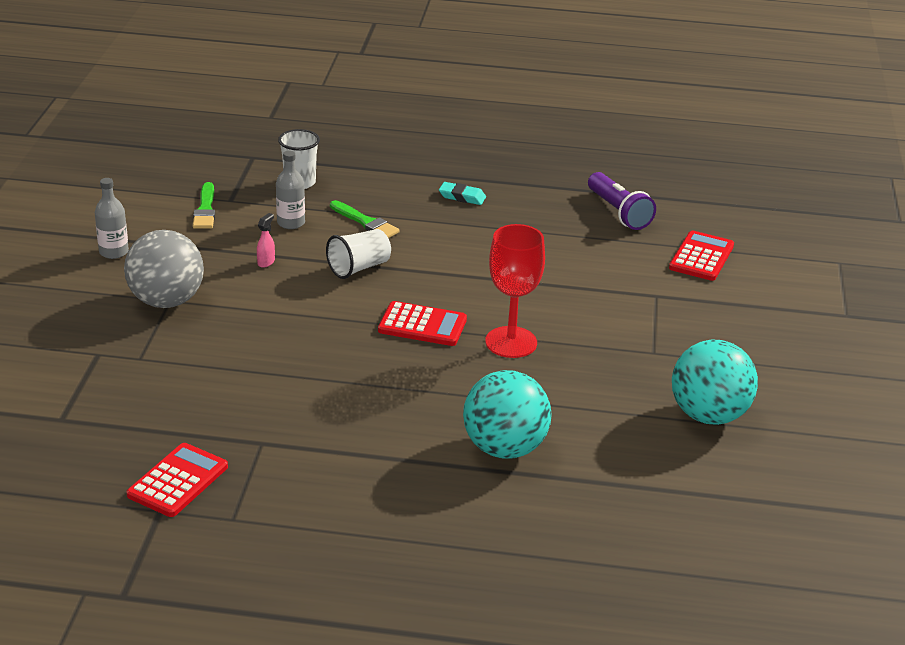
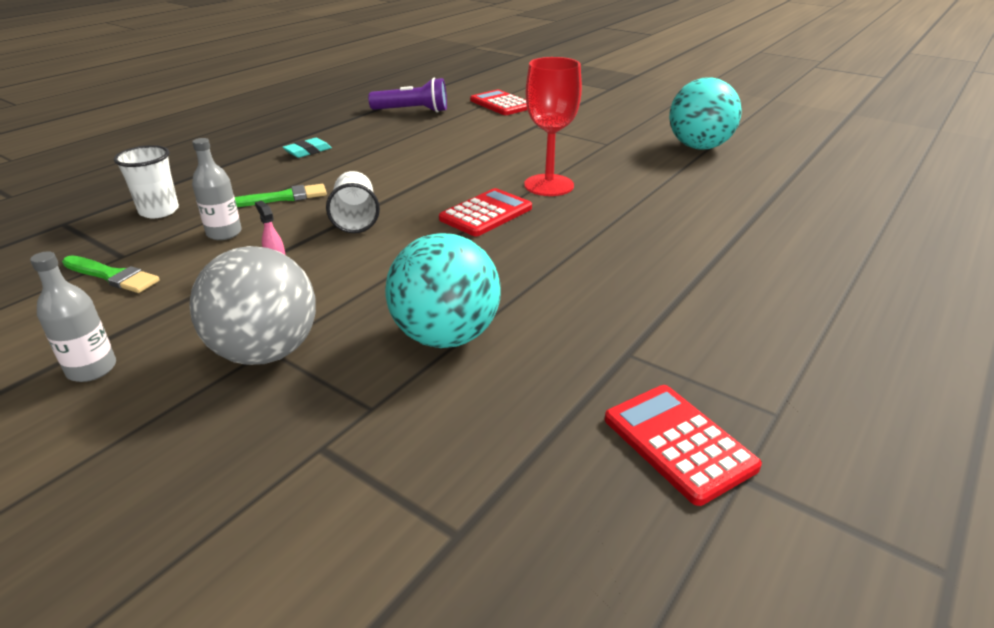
camera: 60 degrees left, 0 degrees up
(504, 448) = (705, 225): turquoise ball -> turquoise ball (445, 336)

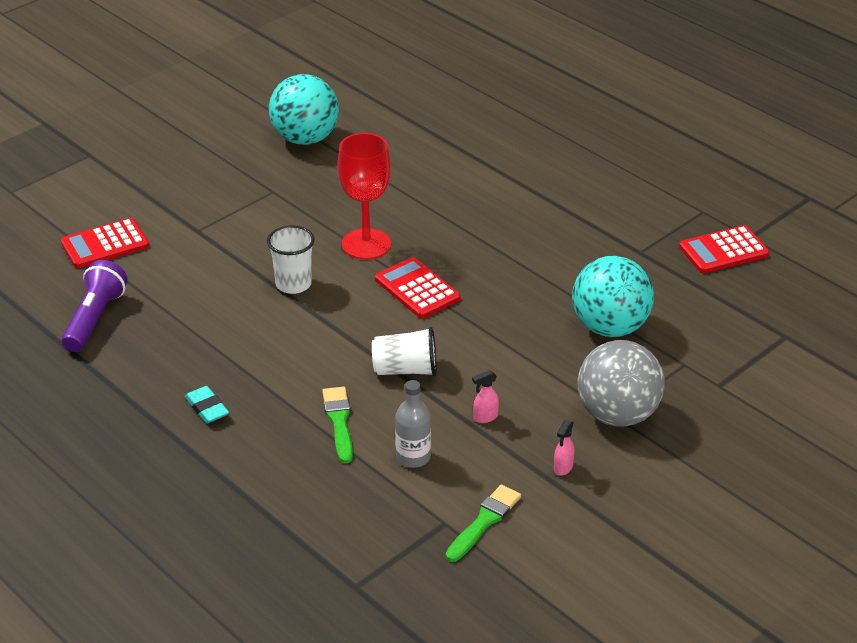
camera: 80 degrees left, 5 degrees up
(92, 369) = (627, 504): grey bottle -> none
(159, 211) = (345, 513): white cup -> white cup (293, 284)
(178, 317) = (563, 468): none -> pink spray bottle

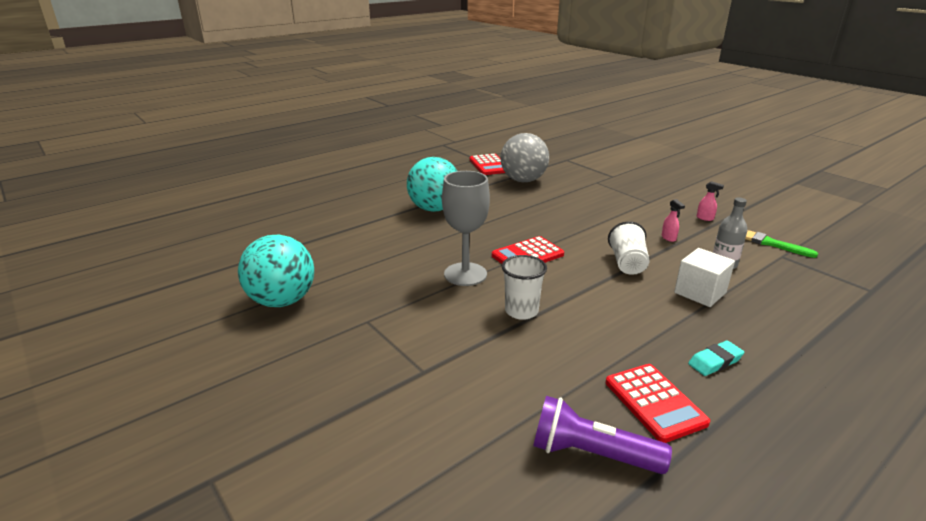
camera: 85 degrees left, 10 degrees down
(105, 244) = (437, 452): red calculator -> red calculator (654, 402)
(339, 421) = (700, 293): green brush -> white cube
(366, 244) = (465, 274): red goblet -> grey goblet
(610, 327) = (565, 197): turquoise ball -> turquoise ball (434, 209)
(617, 415) = (648, 201): grey ball -> grey ball (523, 180)

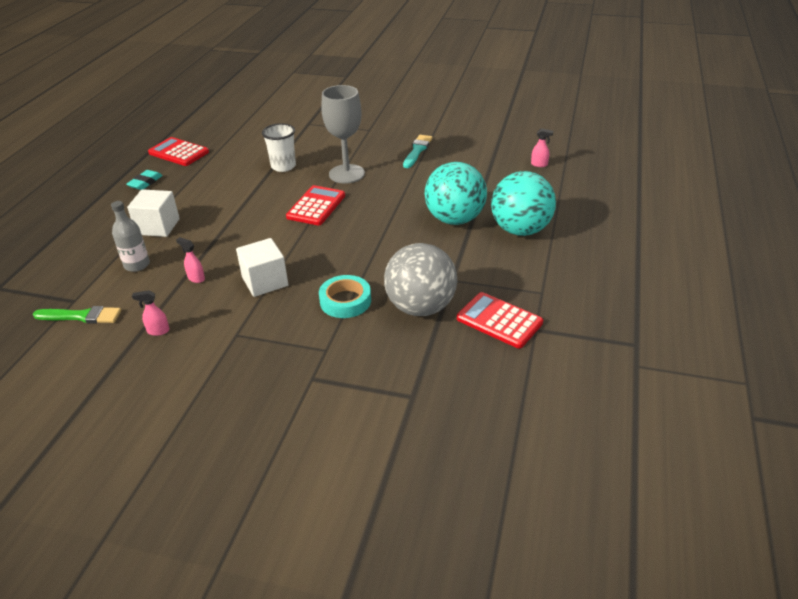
camera: 145 degrees right, 10 degrees up
(282, 301) = (433, 120): turquoise ball -> turquoise ball (520, 230)
(302, 219) = (539, 164): none -> pink spray bottle
(365, 271) = (417, 150): none -> turquoise brush
(565, 195) = (345, 301): none -> turquoise tape
(591, 454) = (203, 127): purple flashlight -> none
(613, 220) = (265, 281): none -> white cube
(627, 263) = (227, 231): white cup -> none

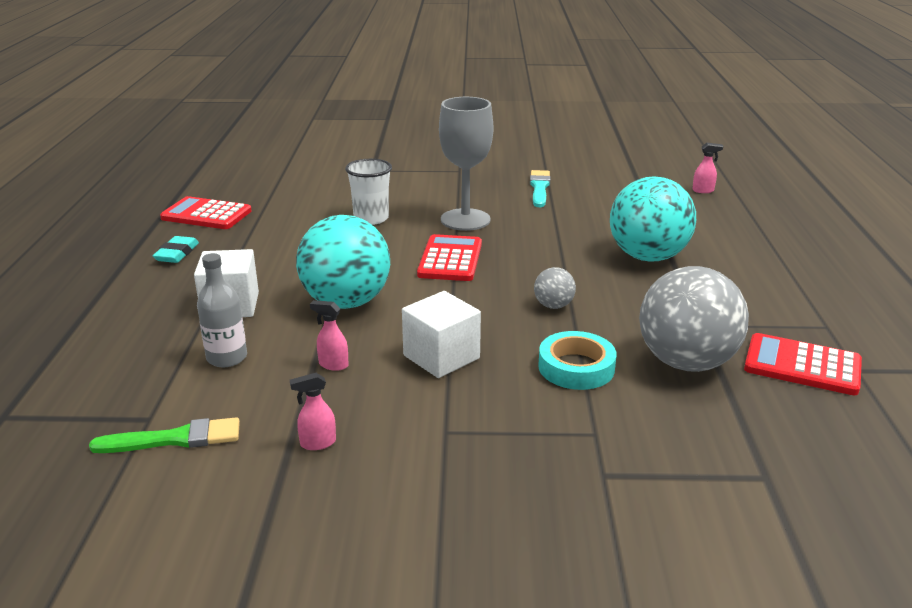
camera: 15 degrees left, 10 degrees down
(361, 252) = (553, 306): none -> grey ball
(520, 230) = (740, 260): turquoise ball -> turquoise ball (346, 302)

